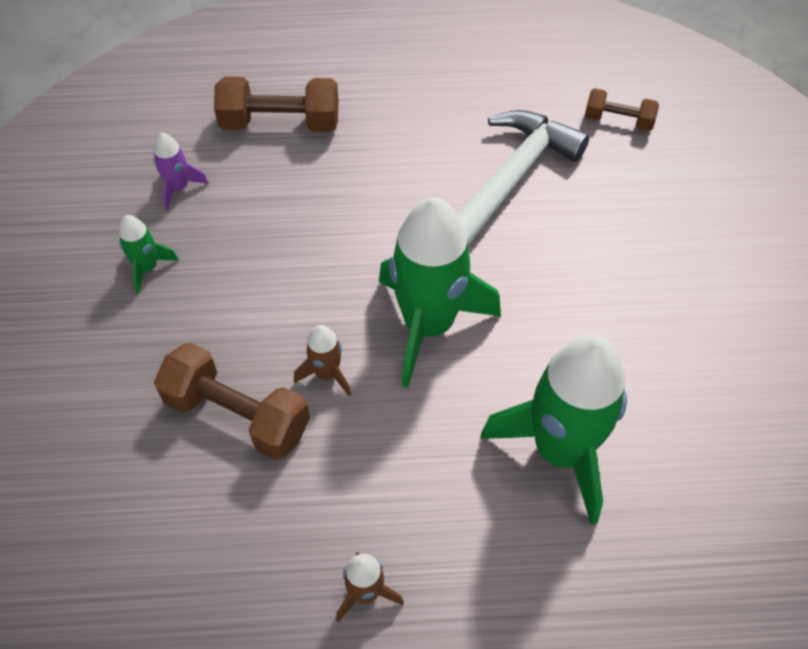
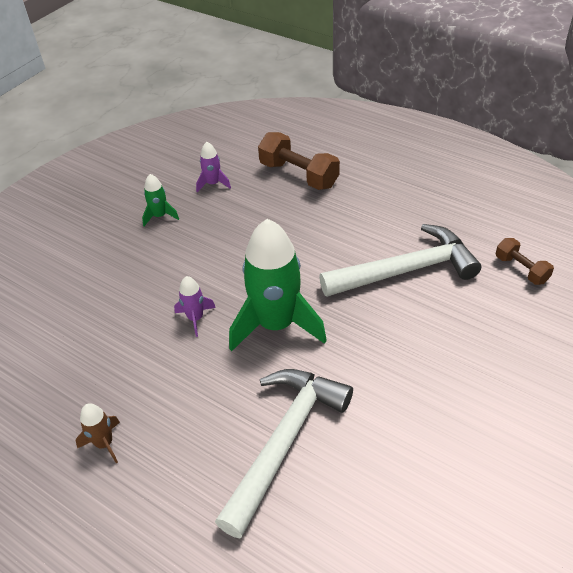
camera: 40 degrees right, 10 degrees down
(237, 415) = (131, 312): brown dumbbell -> none
(327, 374) = (195, 318): brown rocket -> purple rocket
(560, 450) = (285, 441): green rocket -> white hammer

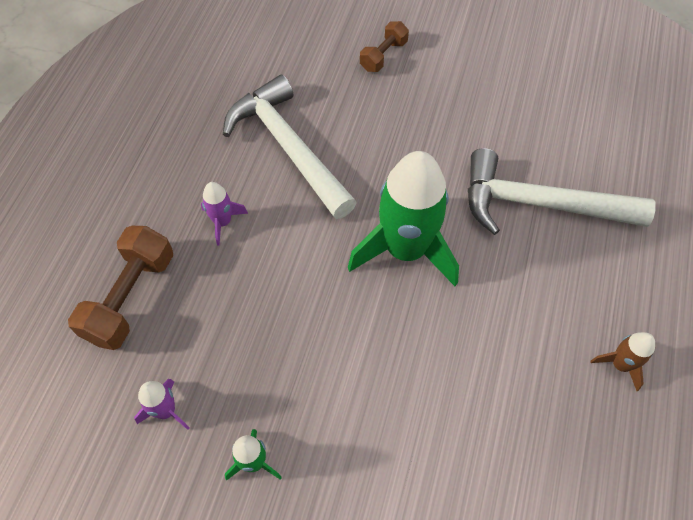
camera: 110 degrees left, 15 degrees up
(195, 318) = (426, 337): purple rocket -> purple rocket (222, 222)
(521, 269) = (262, 56): brown dumbbell -> brown dumbbell (383, 55)

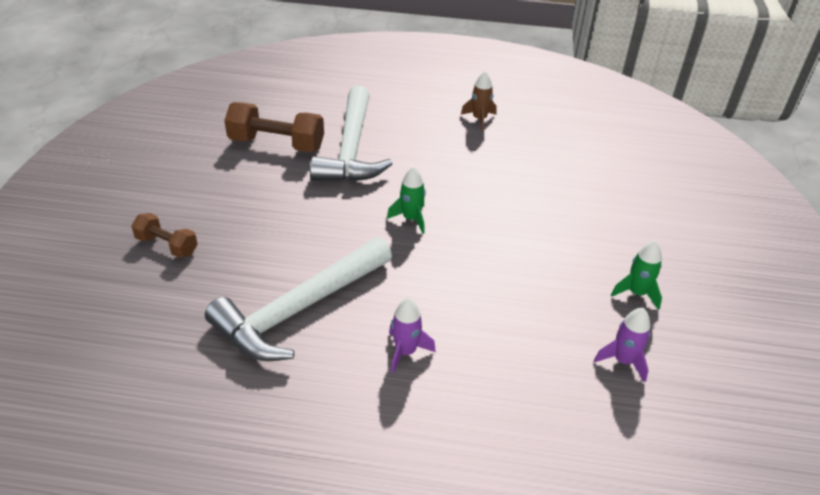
camera: 100 degrees left, 20 degrees down
(130, 297) = (518, 418): brown dumbbell -> brown dumbbell (276, 144)
(405, 250) = (411, 219): green rocket -> green rocket, size x0.44

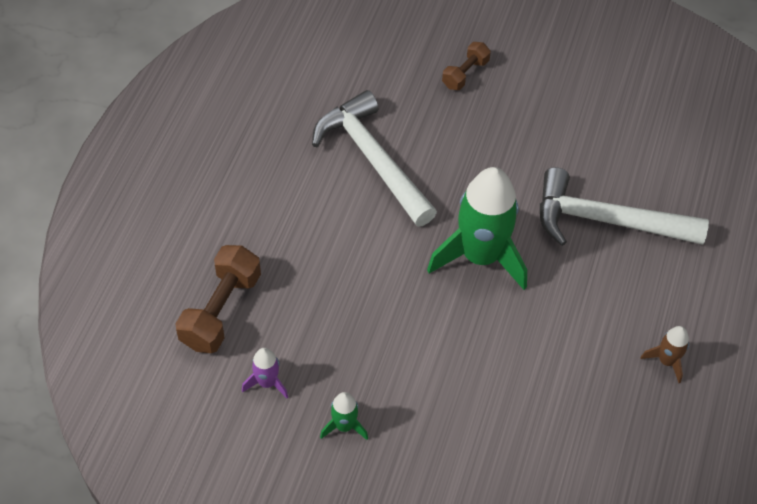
camera: 100 degrees right, 15 degrees up
(276, 144) = (618, 156): brown dumbbell -> brown dumbbell (221, 310)
(405, 352) = (312, 225): purple rocket -> none
(411, 219) = (480, 256): green rocket -> green rocket, size x2.26

